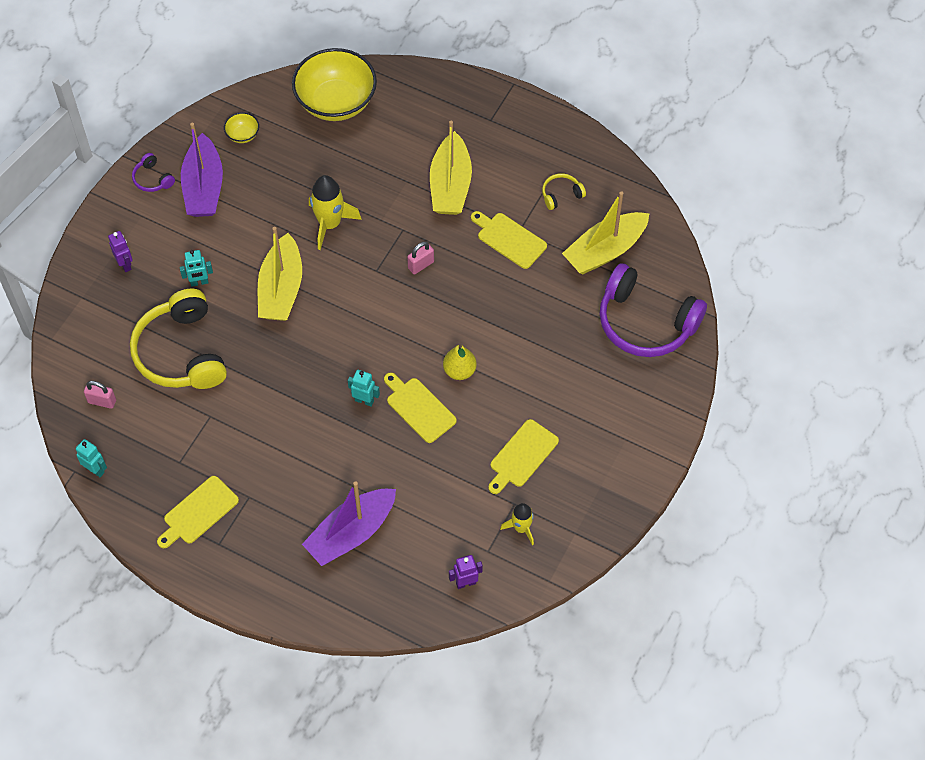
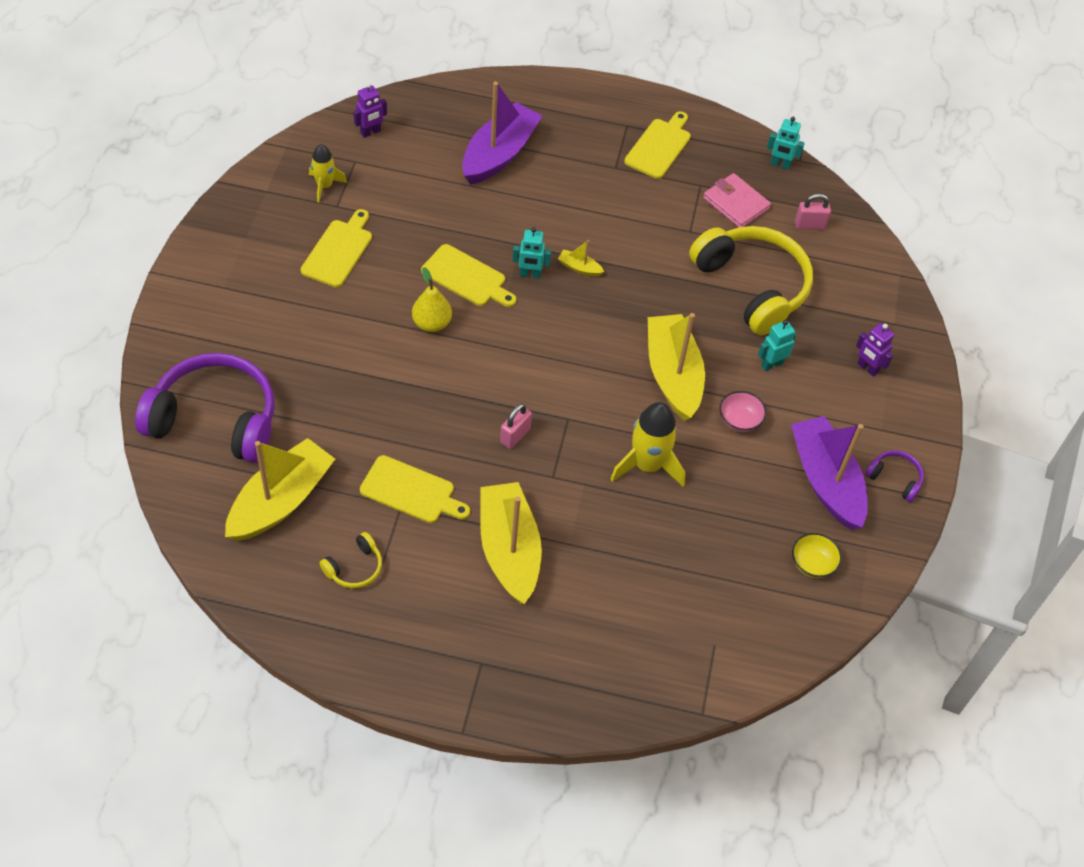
camera: 160 degrees right, 5 degrees down
(156, 436) = (736, 203): none -> pink wallet
(246, 243) = (739, 420): none -> pink bowl
(320, 398) = (579, 268): none -> yellow boat
(336, 102) = (709, 642): yellow bowl -> none

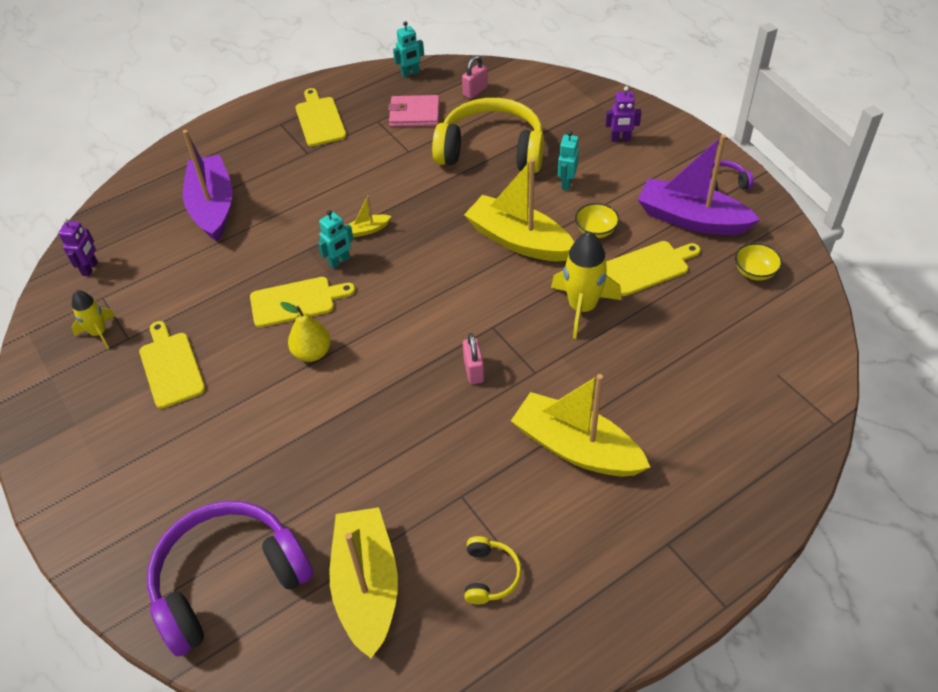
camera: 40 degrees left, 5 degrees down
(411, 491) = (455, 478): yellow cutting board -> yellow cutting board (648, 267)
(739, 420) = (595, 230): pink bowl -> yellow bowl

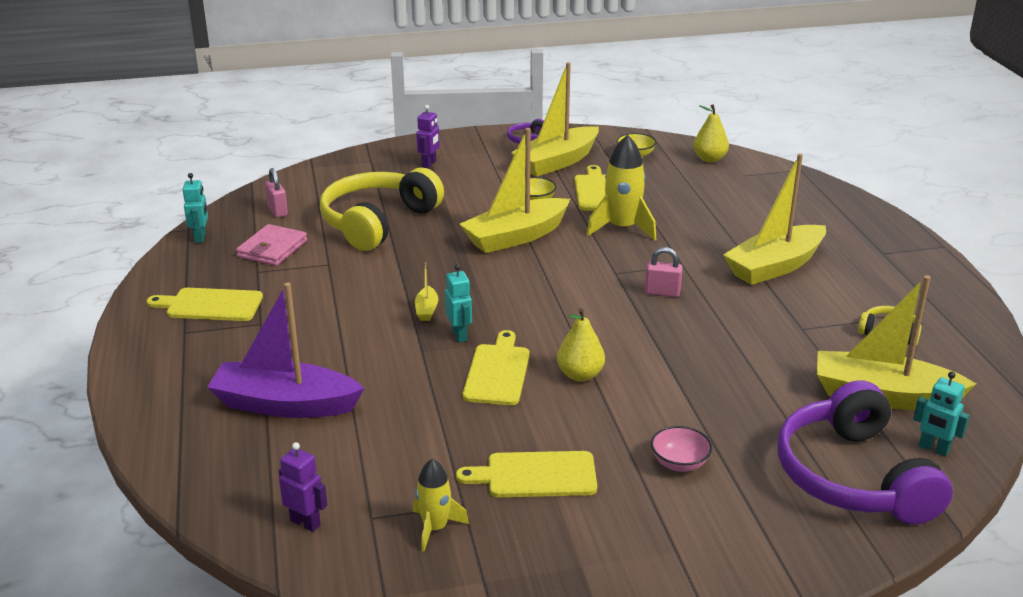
camera: 70 degrees left, 20 degrees down
(211, 451) = (679, 463): none -> pink bowl
(566, 183) = (462, 199): turquoise robot -> turquoise robot (933, 449)
(691, 219) = (557, 162): purple boat -> yellow boat
(795, 335) = (709, 159): none -> yellow pear

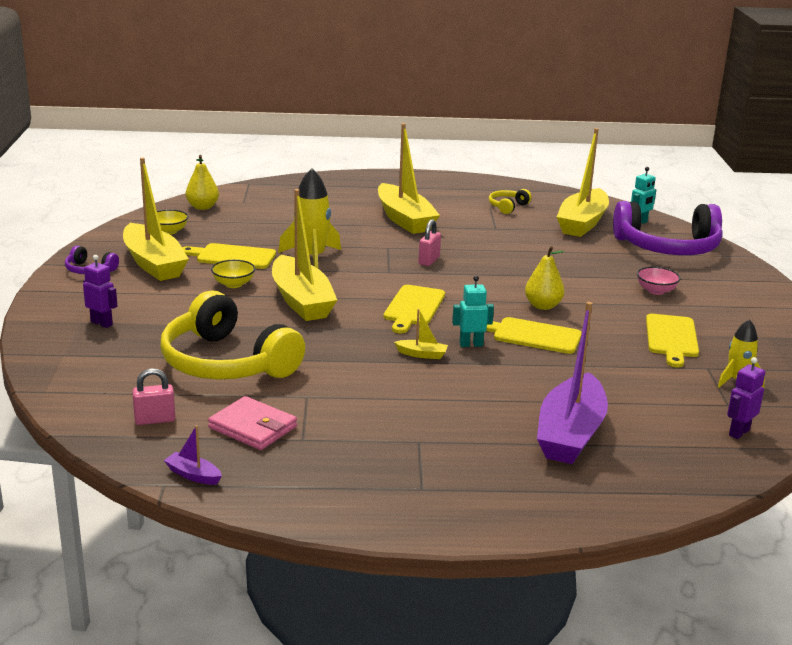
camera: 80 degrees left, 5 degrees down
(200, 237) = (193, 475): turquoise robot -> purple boat
(210, 305) = (368, 471): yellow cutting board -> yellow cutting board (413, 307)

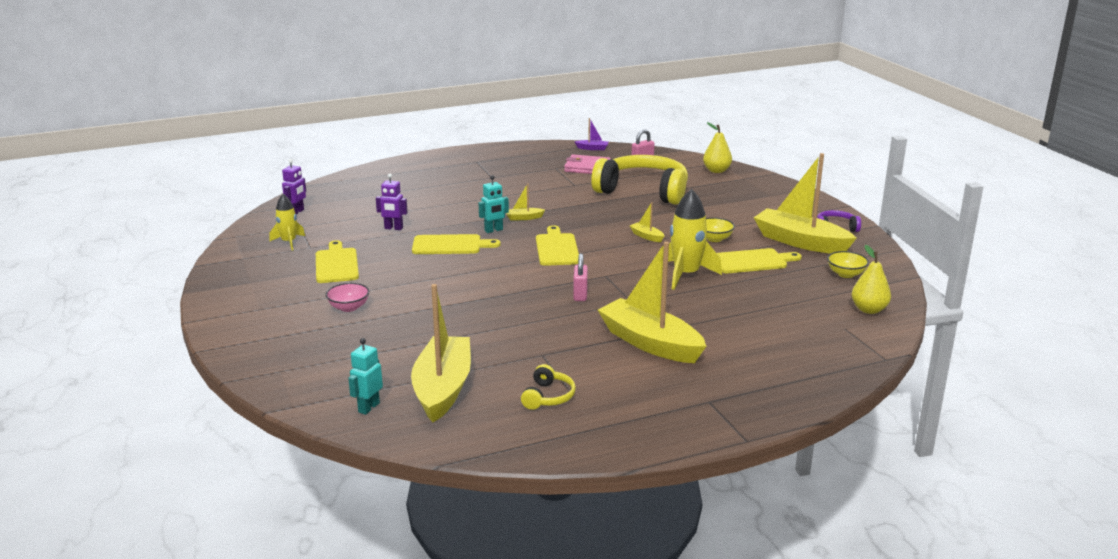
camera: 160 degrees right, 0 degrees up
(102, 323) = (755, 197): purple robot -> purple robot (393, 228)
(301, 301) = (646, 236): yellow boat -> yellow boat, size x0.40
(543, 306) = (451, 271): yellow pear -> yellow pear (716, 170)
(570, 434) = (405, 194): purple boat -> none
(668, 247) = (333, 371): purple headphones -> none

